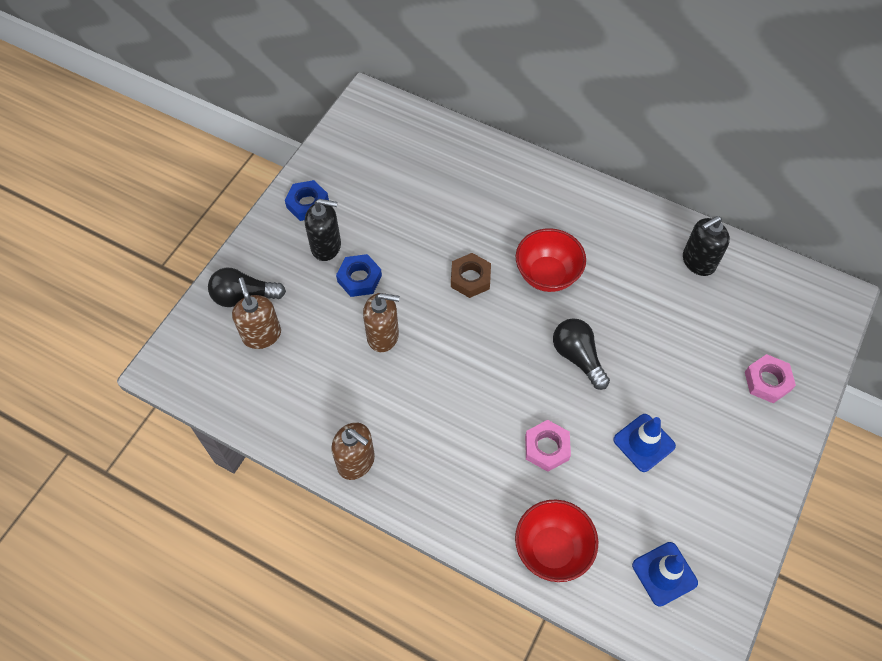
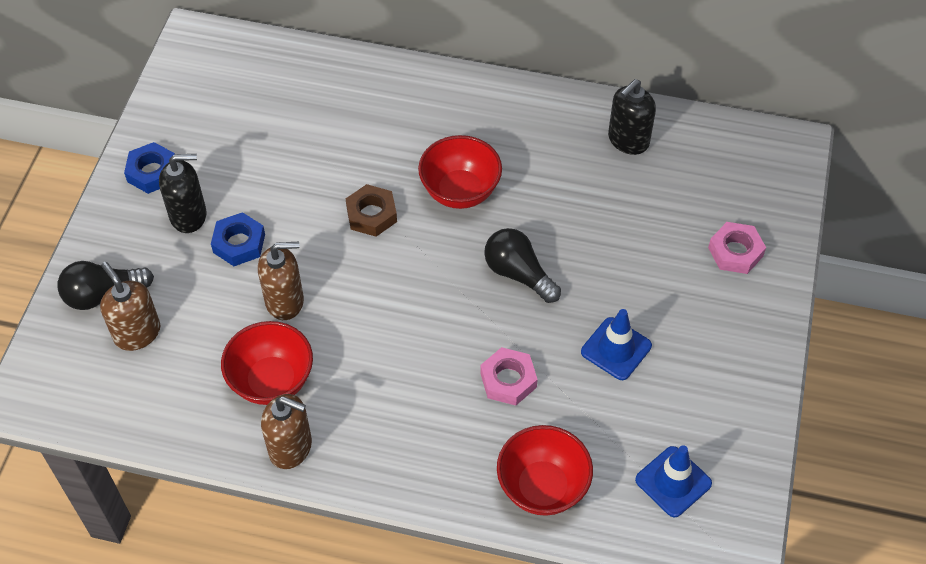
camera: 15 degrees left, 5 degrees down
(355, 401) = (272, 381): none -> red bowl

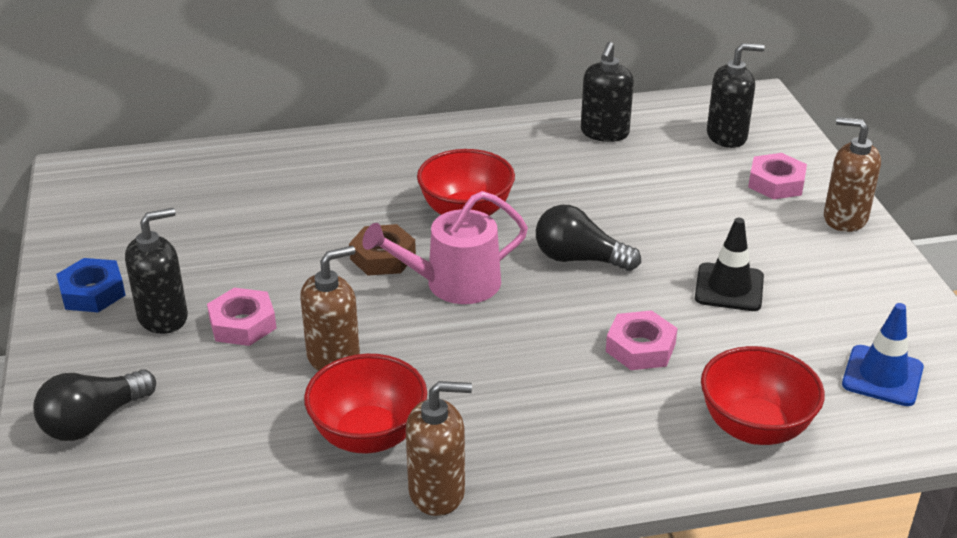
camera: 25 degrees left, 20 degrees down
(137, 333) = (163, 444): brown soap dispenser -> brown soap dispenser (844, 218)
(239, 243) = (243, 324): blue nut -> pink nut
(409, 262) = (454, 283): none -> pink watering can
(616, 349) = (729, 287): blue traffic cone -> black traffic cone
(731, 182) = (727, 136): none -> black soap dispenser

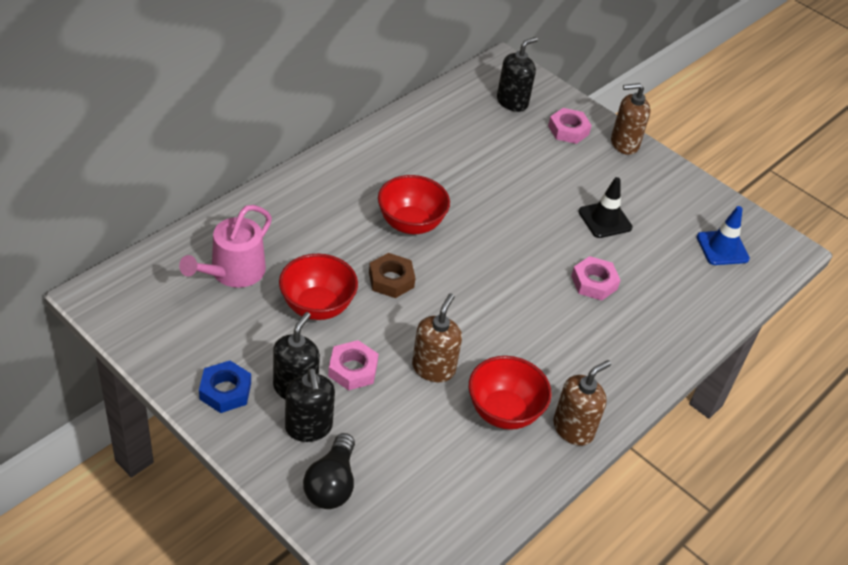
camera: 40 degrees left, 10 degrees up
(454, 283) = (453, 282): pink watering can -> pink watering can (233, 272)
(579, 259) = (508, 232): black light bulb -> none
(604, 133) = (438, 125): black soap dispenser -> black soap dispenser (308, 428)
(754, 427) = (690, 309): red bowl -> red bowl (317, 306)

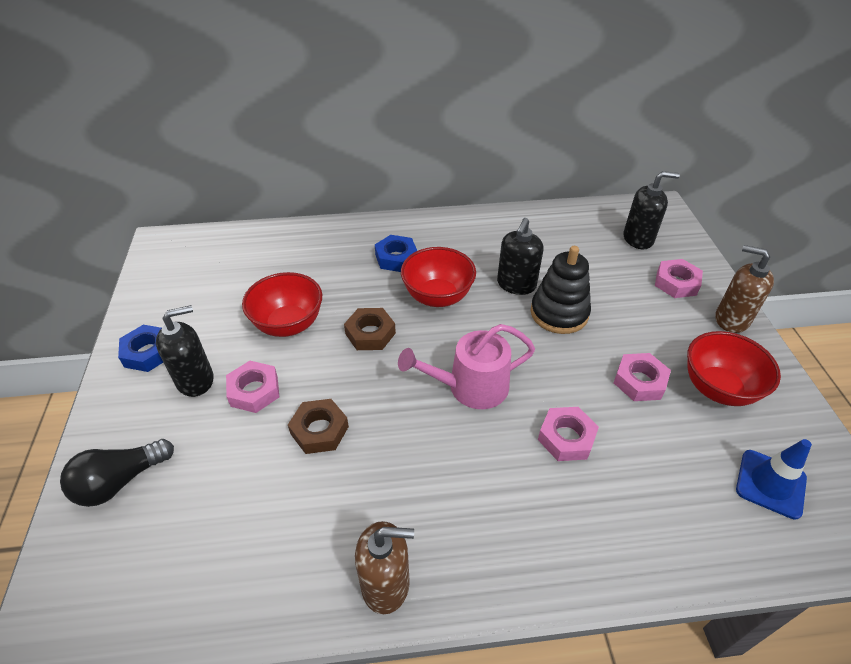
camera: 45 degrees right, 0 degrees up
(233, 272) = (261, 269): pink watering can -> pink watering can (471, 387)
(308, 428) = (164, 419): black soap dispenser -> black soap dispenser (516, 285)
(341, 205) = (396, 258): none -> blue nut
(433, 368) = (319, 430): brown soap dispenser -> brown nut
(504, 411) = (336, 515): red bowl -> red bowl (718, 388)
(511, 194) = (559, 313): none -> black stacking toy
(605, 220) = (639, 381): black traffic cone -> pink nut

